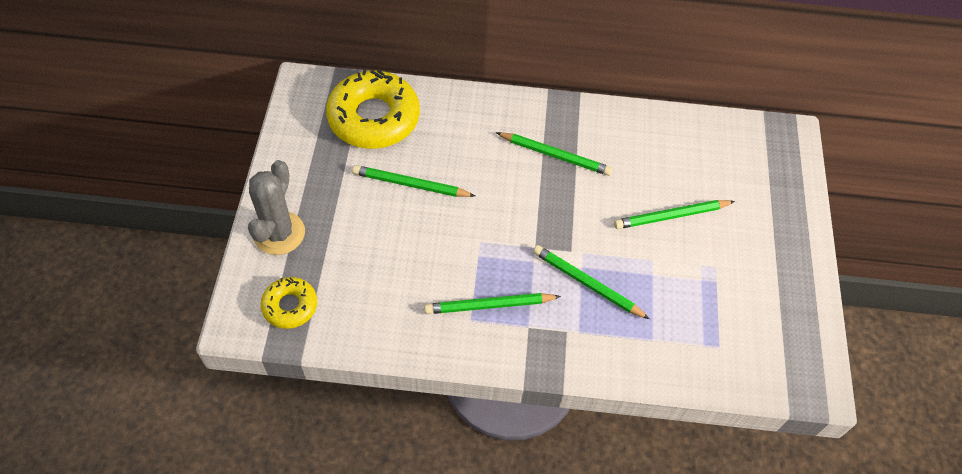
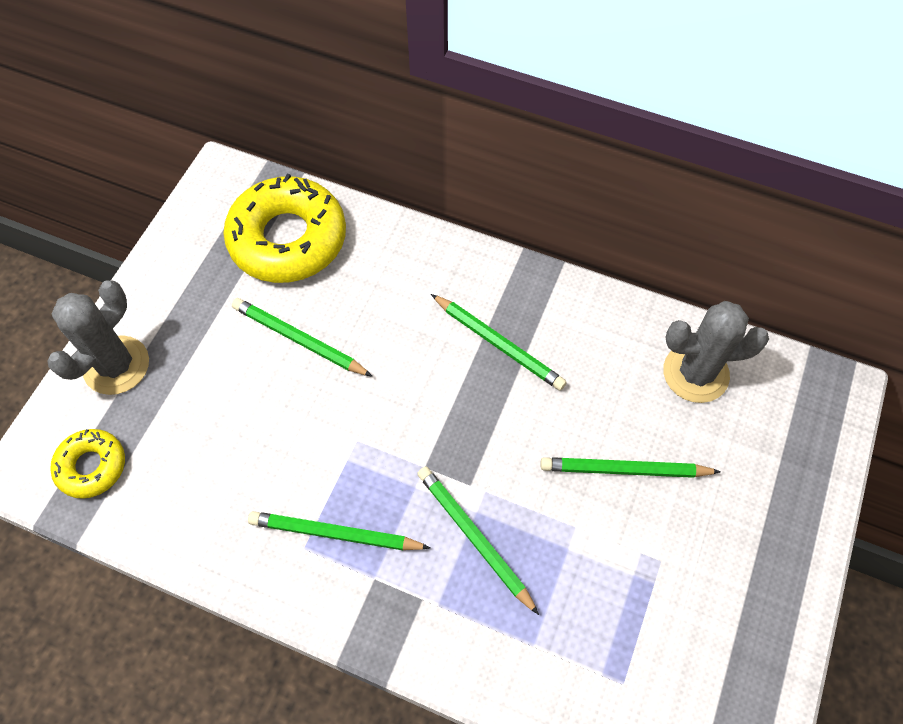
camera: 20 degrees right, 5 degrees up
(695, 144) = (695, 373): none -> grey cactus

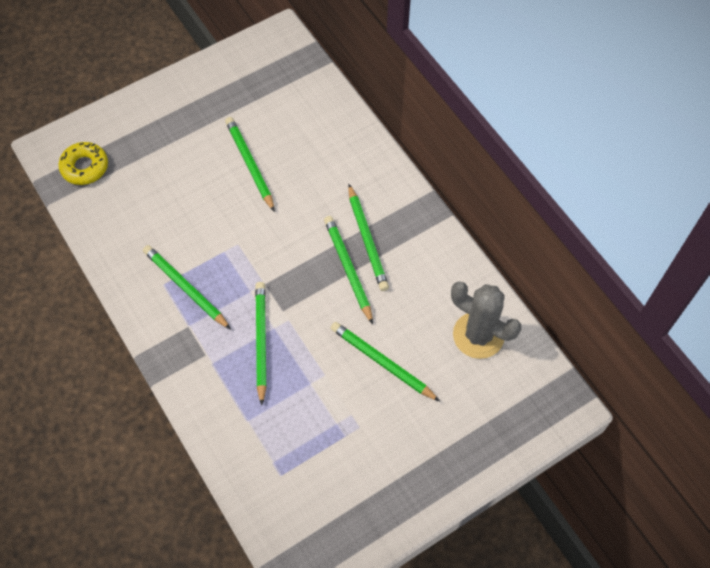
camera: 35 degrees right, 0 degrees up
(116, 365) = (137, 117): grey cactus -> none
(288, 239) = (290, 98): yellow donut -> none
(504, 389) = (348, 269): none -> green pencil

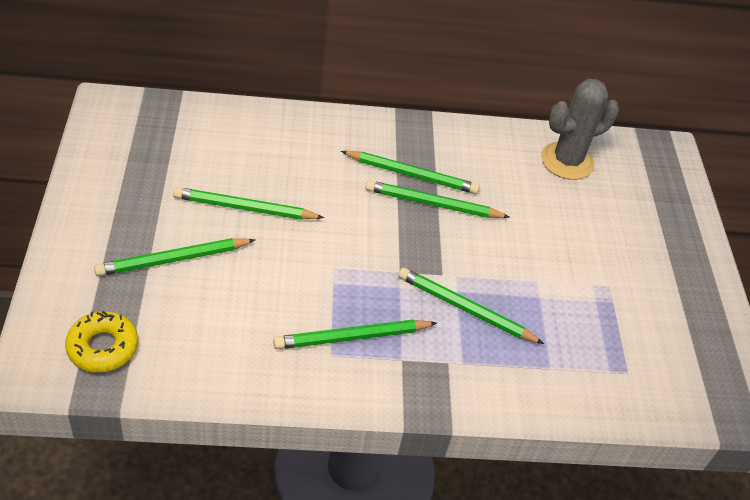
camera: 65 degrees left, 15 degrees down
(382, 362) = (551, 235): green pencil -> green pencil (173, 260)

